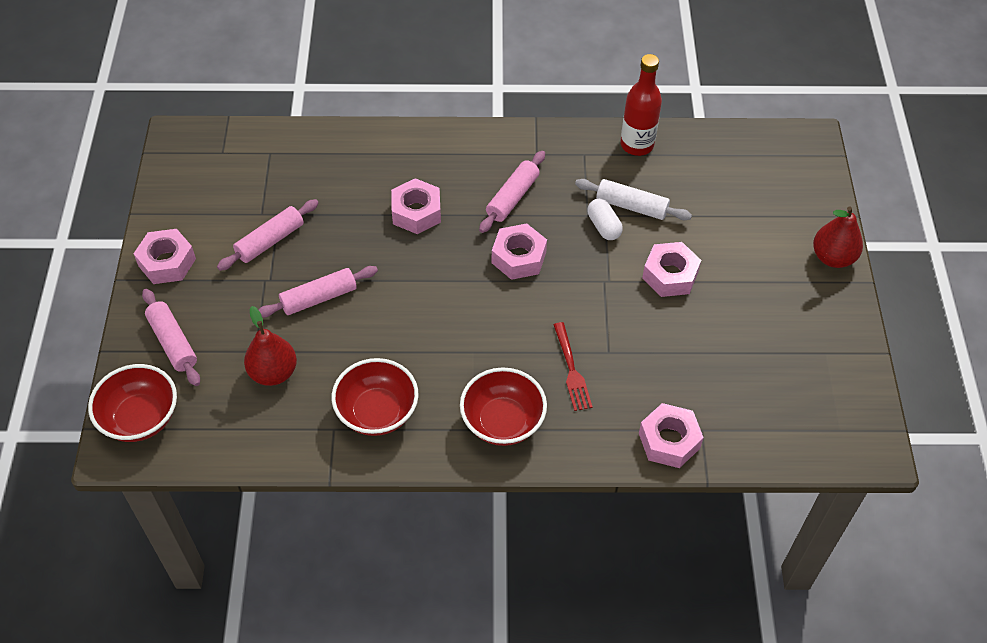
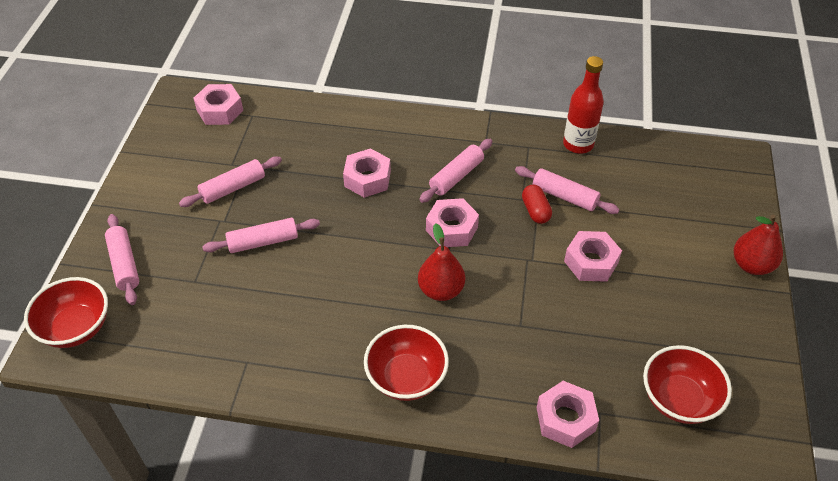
camera: 10 degrees right, 5 degrees down
(167, 262) = (139, 195): pink nut -> pink nut (220, 110)
(273, 372) = (205, 303): red pear -> red pear (441, 290)
(377, 412) = (290, 352): red bowl -> red bowl (679, 399)
(571, 370) = (482, 337): red fork -> none
(603, 226) = (535, 211): white capsule -> red capsule
(631, 206) = (564, 196): white rolling pin -> pink rolling pin

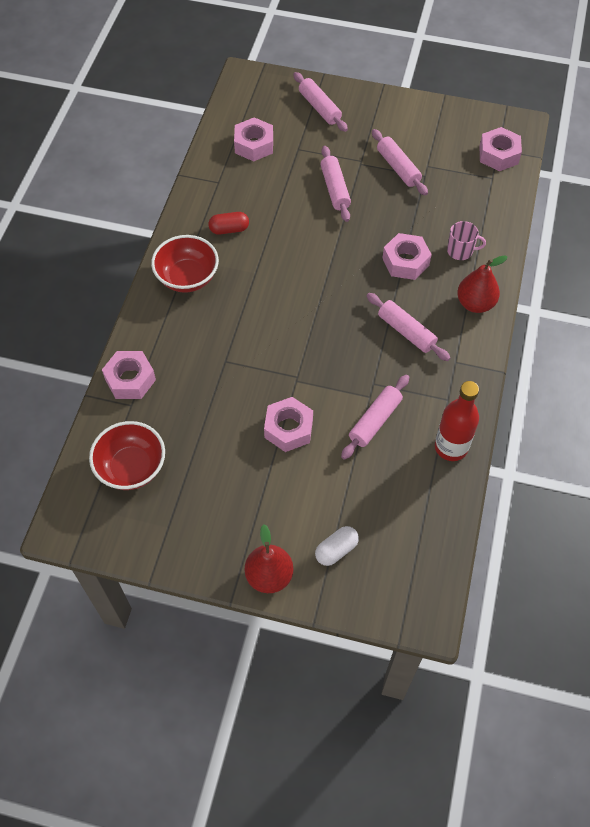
camera: 95 degrees right, 10 degrees up
(76, 328) = (263, 88): red bowl -> none
(124, 264) = (319, 108): pink rolling pin -> pink rolling pin turned 75 degrees clockwise
(351, 138) = (460, 251): none -> pink mug
(441, 290) = (269, 307): red pear -> red pear (475, 303)
(451, 229) = (339, 321): pink nut -> pink nut (254, 145)
(535, 211) = (356, 392): red capsule -> red capsule (229, 229)
(706, 218) = (336, 550): none -> white capsule

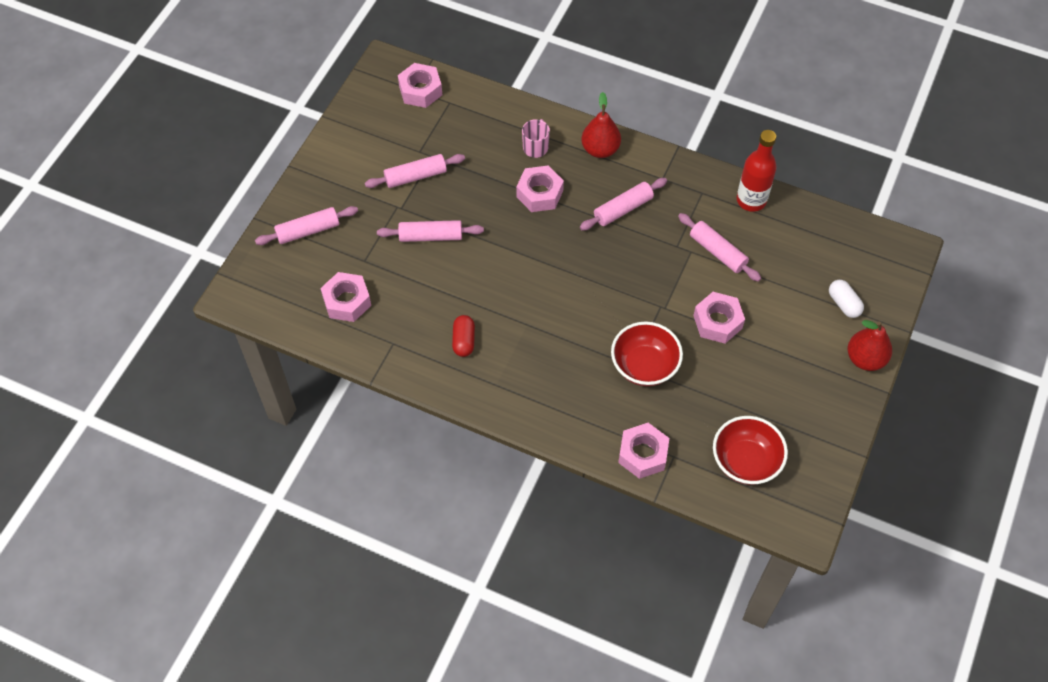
camera: 80 degrees left, 0 degrees up
(187, 278) = (521, 388): red bowl -> red bowl (644, 366)

